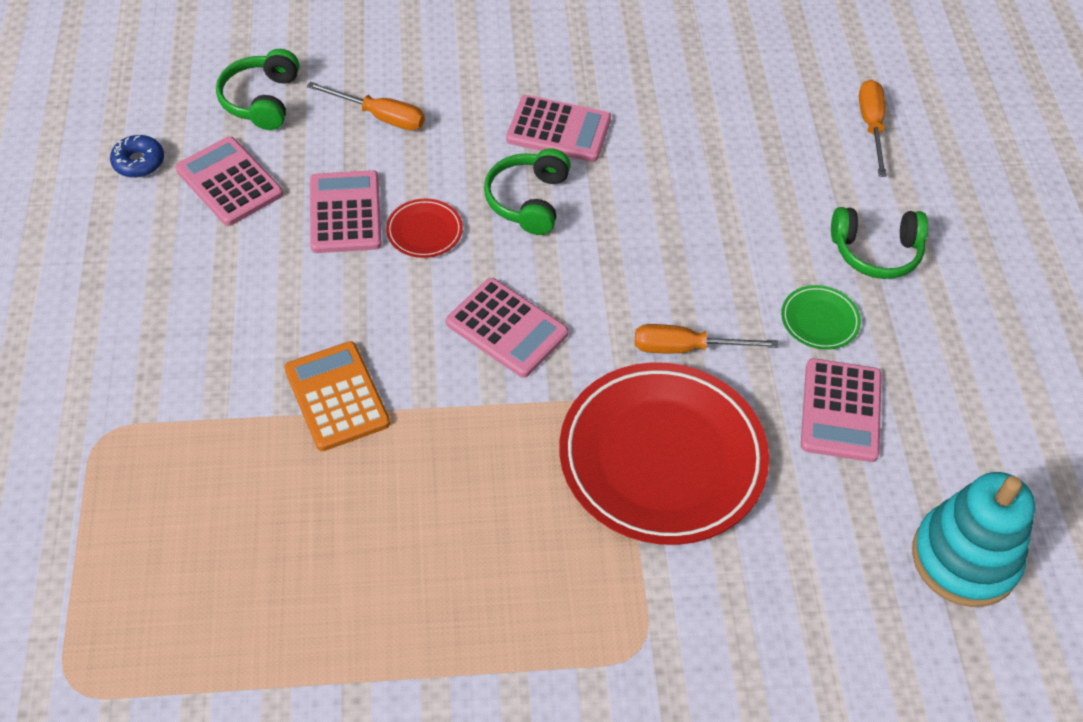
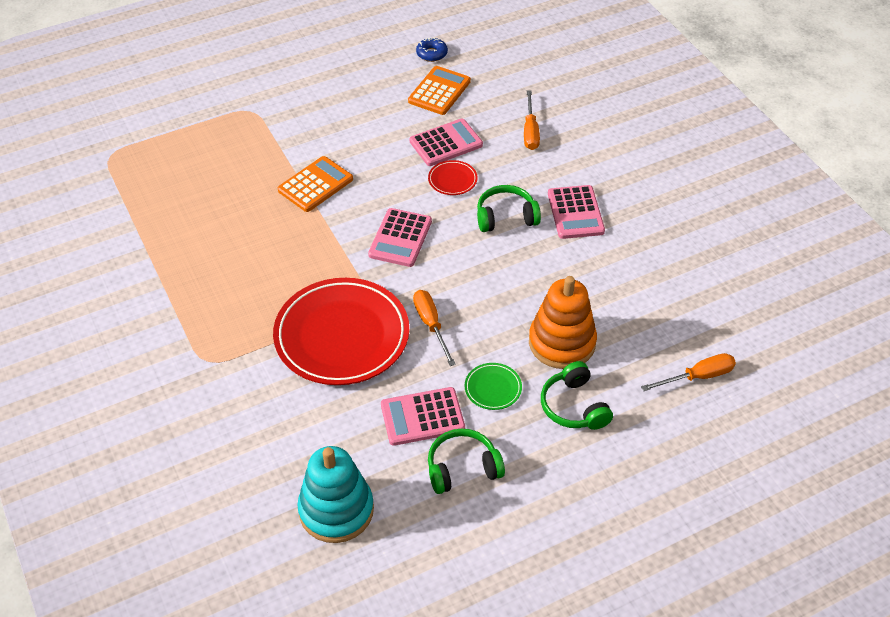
camera: 70 degrees right, 5 degrees down
(229, 182) = (439, 91): pink calculator -> orange calculator
(261, 100) = (509, 80): green headphones -> green headphones (462, 468)
(772, 225) = (562, 343): none -> orange stacking toy

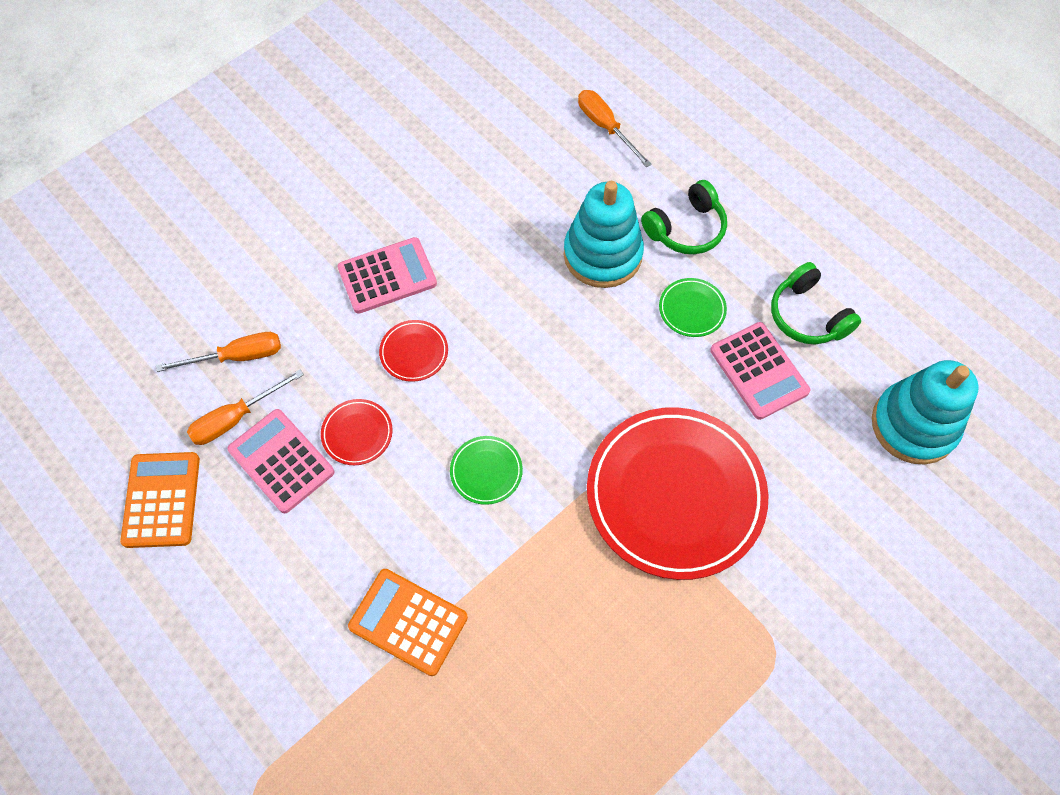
camera: 105 degrees left, 15 degrees up
(400, 238) = (486, 471): pink calculator -> green plate
(431, 54) = (66, 536): blue donut -> none
(431, 325) = (622, 395): orange screwdriver -> orange screwdriver (236, 418)
(439, 91) = (161, 500): orange calculator -> orange calculator turned 75 degrees clockwise
(506, 217) = (414, 352): green headphones -> red plate
(562, 343) = (602, 255): orange stacking toy -> turquoise stacking toy

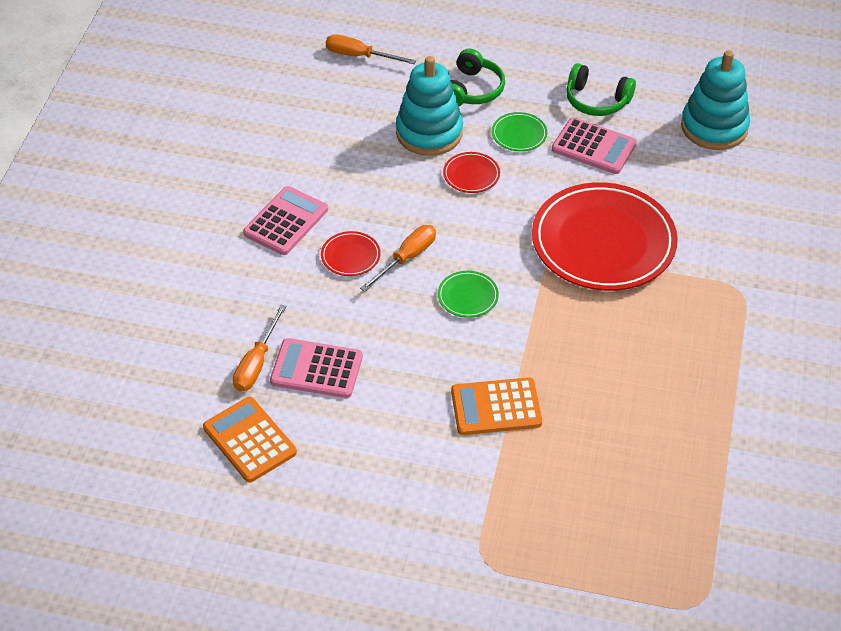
camera: 35 degrees left, 15 degrees down
(237, 357) = (220, 327): orange screwdriver -> orange screwdriver (406, 258)
(357, 433) = (356, 324): red plate -> red plate (471, 175)

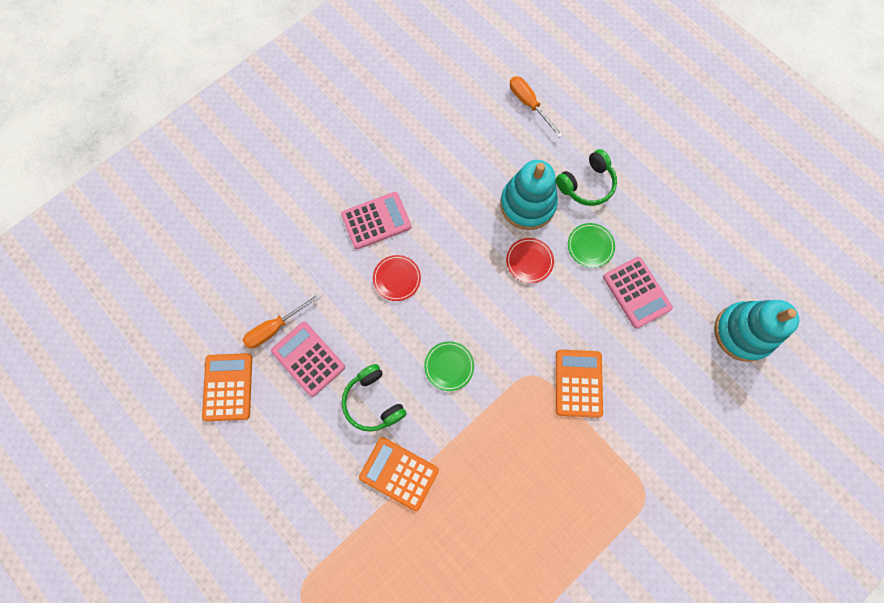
camera: 35 degrees right, 25 degrees up
(406, 258) = (432, 305): orange screwdriver -> none
(596, 100) = (671, 251): green headphones -> green headphones (373, 401)
(603, 242) = (578, 383): red plate -> orange calculator

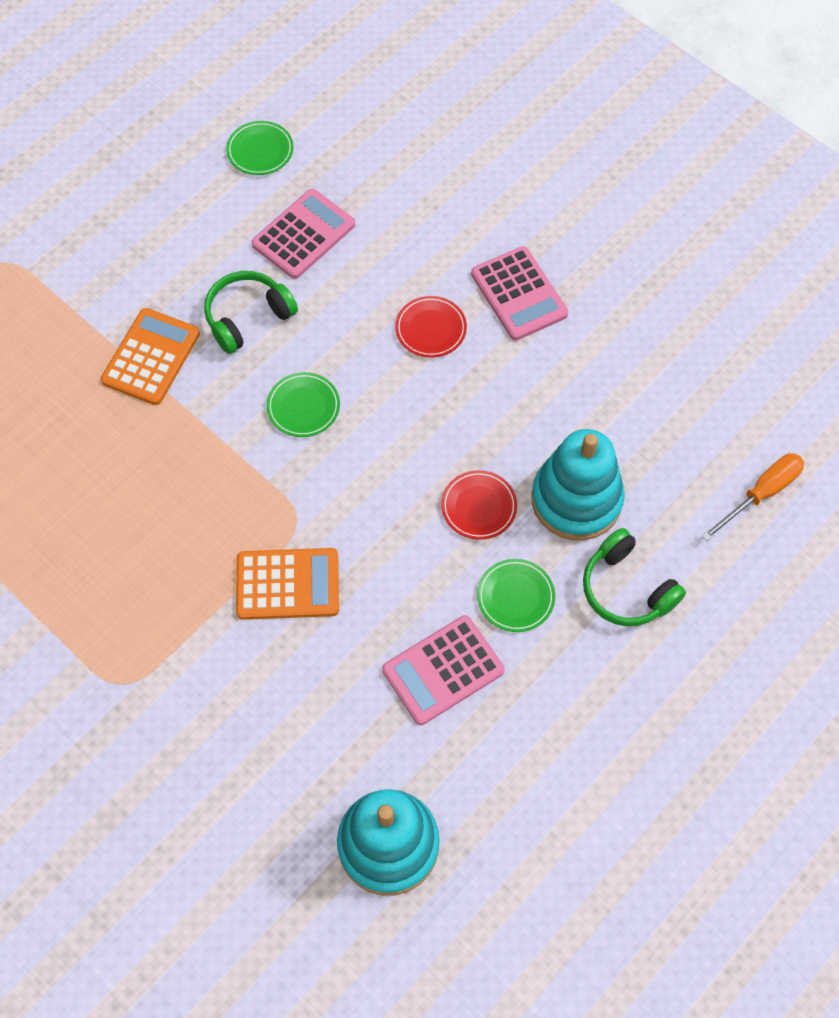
camera: 85 degrees right, 10 degrees down
(228, 387) = (260, 151): orange calculator -> green plate
(275, 327) = (345, 192): orange screwdriver -> none

